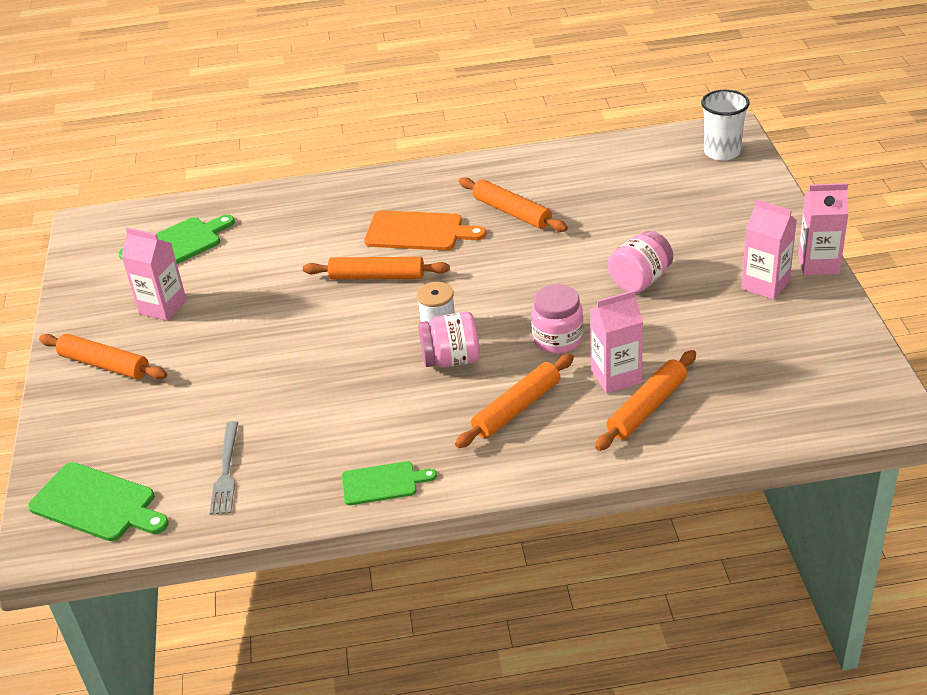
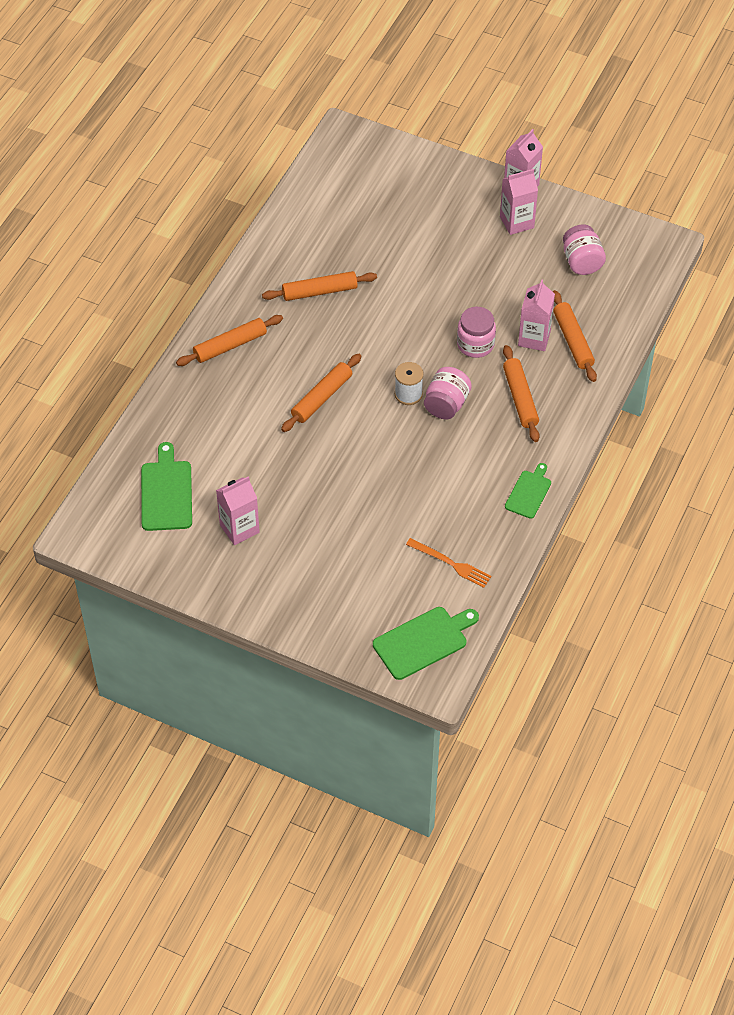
camera: 60 degrees left, 15 degrees up
(105, 364) = (277, 586): orange rolling pin -> orange rolling pin (230, 345)
(226, 471) = (451, 563): grey fork -> orange fork
(418, 232) = (291, 350): orange cutting board -> none
(640, 280) = (456, 274): pink jar -> pink jar (581, 262)
(722, 152) = (362, 151): white cup -> none

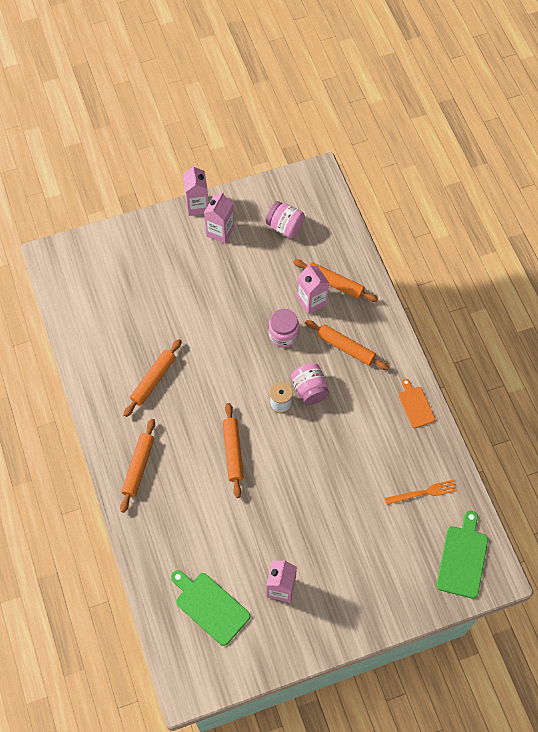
camera: 45 degrees left, 10 degrees up
(529, 492) = (415, 405): green cutting board -> orange cutting board

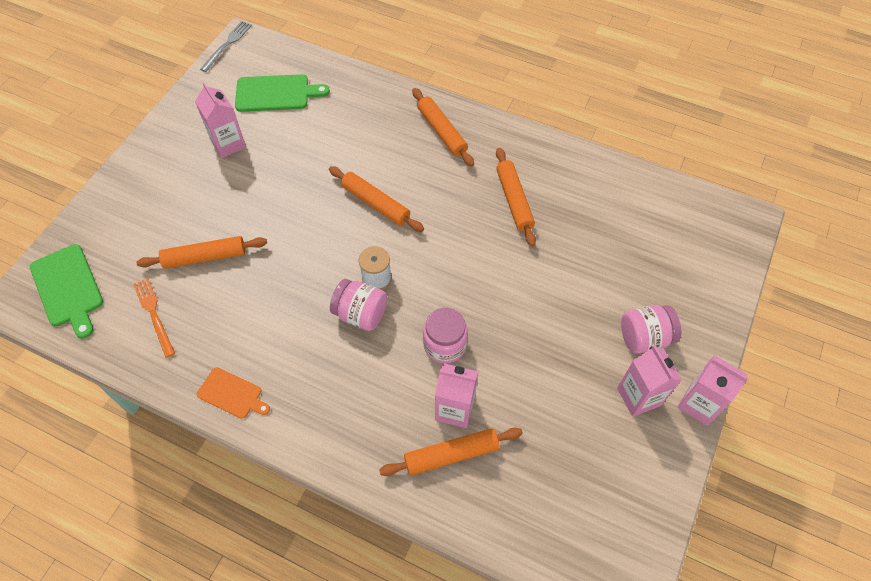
camera: 135 degrees right, 5 degrees down
(200, 696) = (227, 44): none -> grey fork
(285, 227) = (581, 473): pink jar -> pink jar (644, 337)
(345, 348) = (366, 390): orange rolling pin -> orange rolling pin (205, 257)
(423, 492) = (154, 314): orange fork -> orange fork turned 120 degrees clockwise

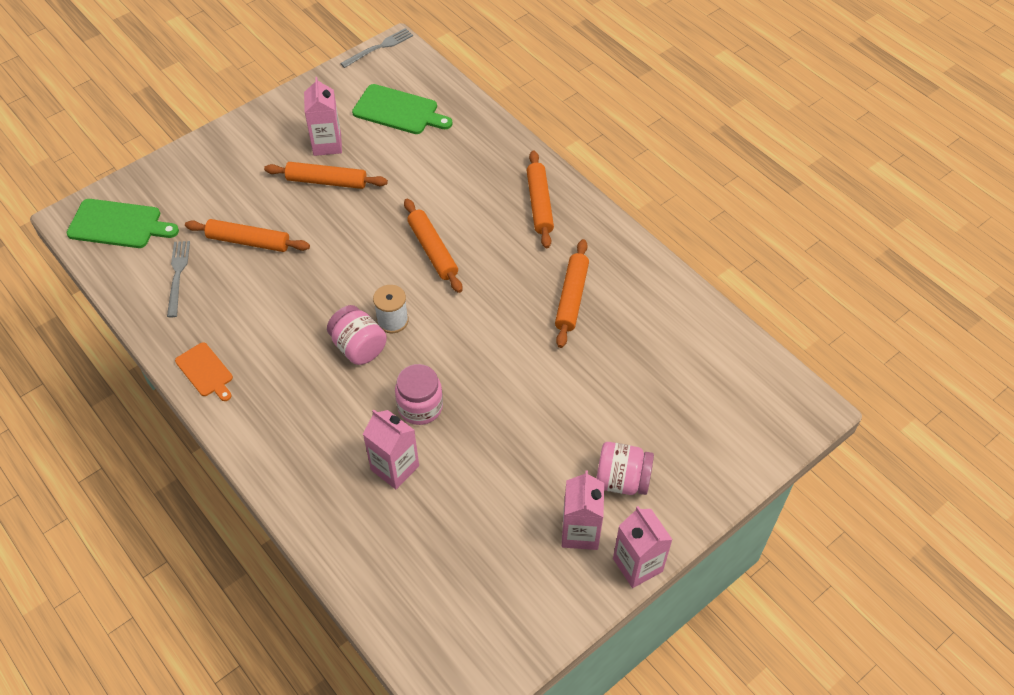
camera: 25 degrees right, 5 degrees down
(68, 288) = (119, 224): green cutting board -> green cutting board turned 75 degrees counterclockwise
(154, 314) = (177, 275): orange fork -> grey fork
(451, 455) = (367, 506): orange rolling pin -> orange rolling pin (326, 181)

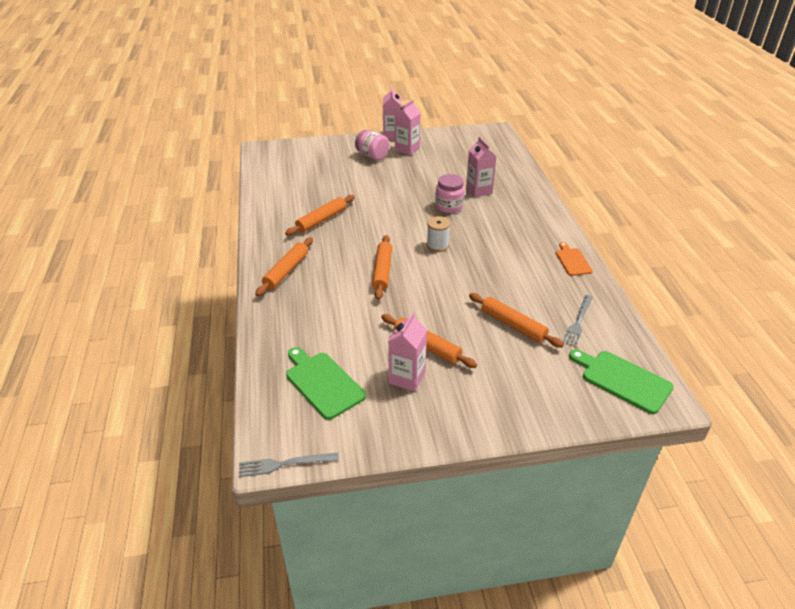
camera: 150 degrees left, 15 degrees down
(359, 347) = (467, 240): pink jar -> none

